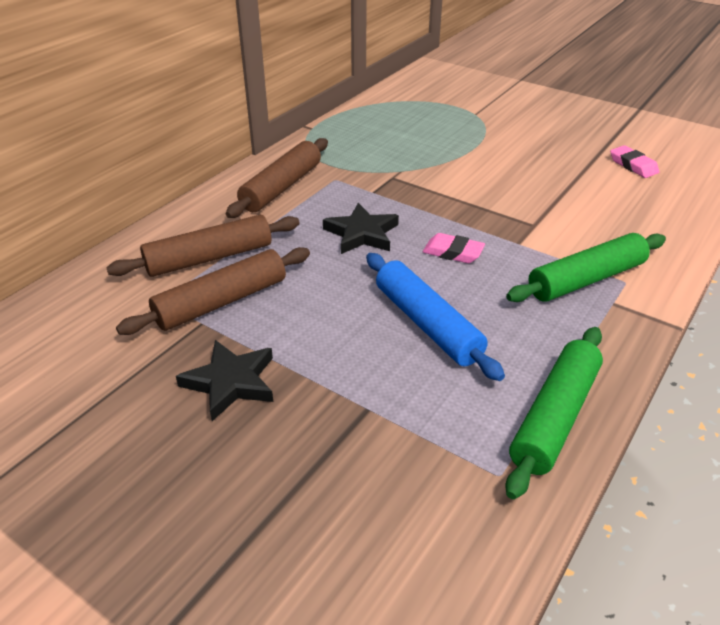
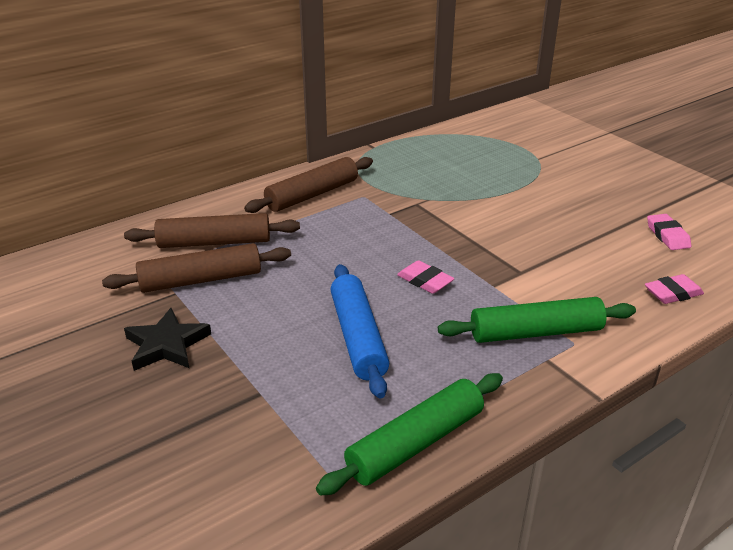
camera: 20 degrees right, 5 degrees down
(362, 234) = (354, 248): black star -> none
(673, 217) = (673, 293): none -> pink eraser

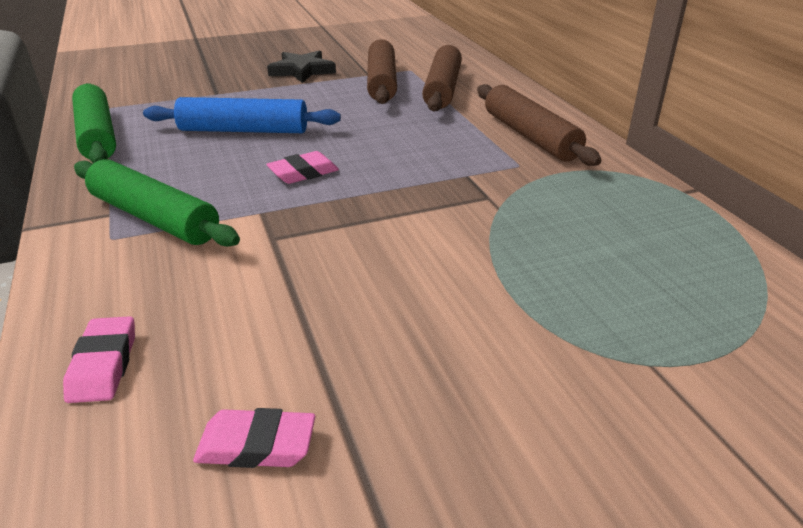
camera: 105 degrees right, 0 degrees up
(536, 332) = (154, 218): green rolling pin -> green rolling pin turned 60 degrees counterclockwise

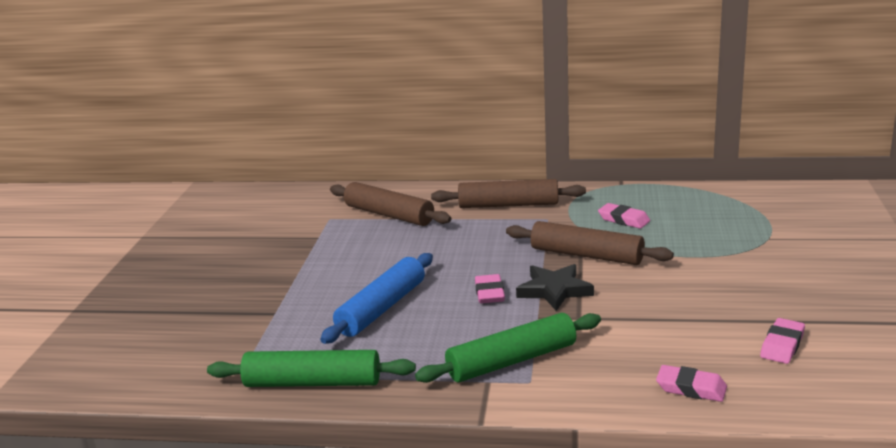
camera: 60 degrees left, 10 degrees down
(302, 71) = (268, 264): black star -> black star (554, 290)
(382, 82) = (344, 235): brown rolling pin -> brown rolling pin (586, 255)
(571, 215) = (623, 220): none -> pink eraser

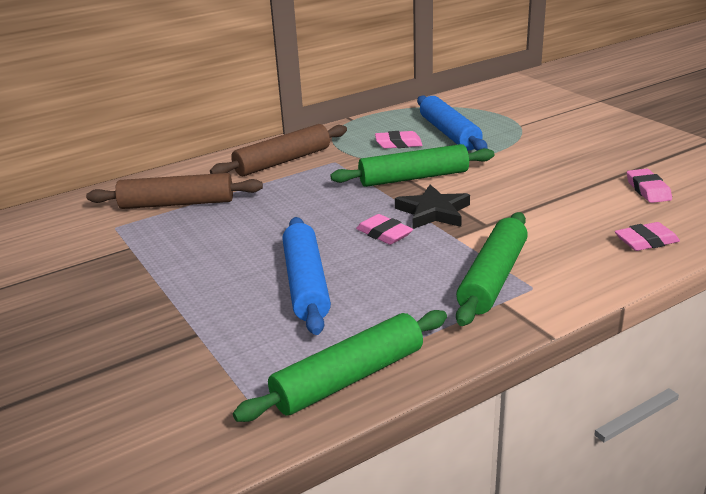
camera: 40 degrees left, 5 degrees up
(586, 255) = (413, 178): brown rolling pin -> green rolling pin
(685, 224) = (449, 133): none -> blue rolling pin

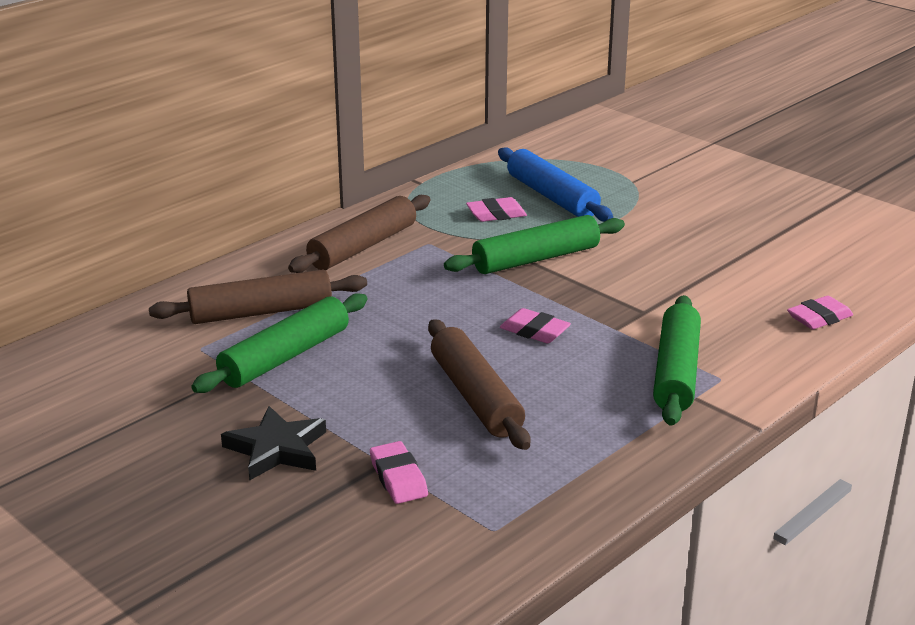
camera: 15 degrees left, 0 degrees up
(306, 284) = (475, 396): blue rolling pin -> brown rolling pin
(349, 378) = (574, 490): green rolling pin -> green rolling pin (285, 356)
(433, 212) = (578, 301): black star -> black star (276, 449)
(648, 190) = (803, 257): pink eraser -> pink eraser (398, 478)

